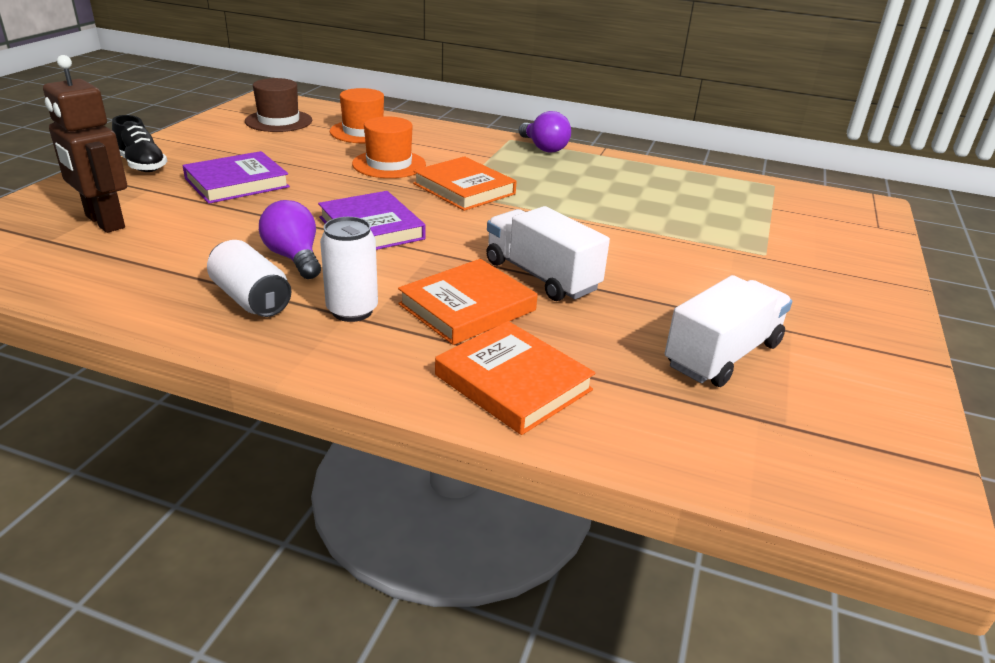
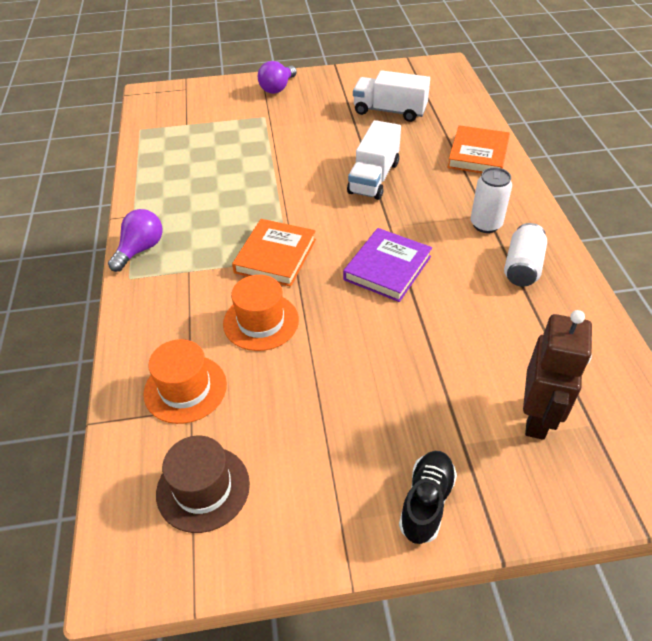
camera: 115 degrees left, 15 degrees up
(237, 183) = (391, 393): purple book -> none
(294, 257) = (463, 279): purple light bulb -> purple light bulb (277, 88)
(467, 307) = (435, 189): orange book -> none

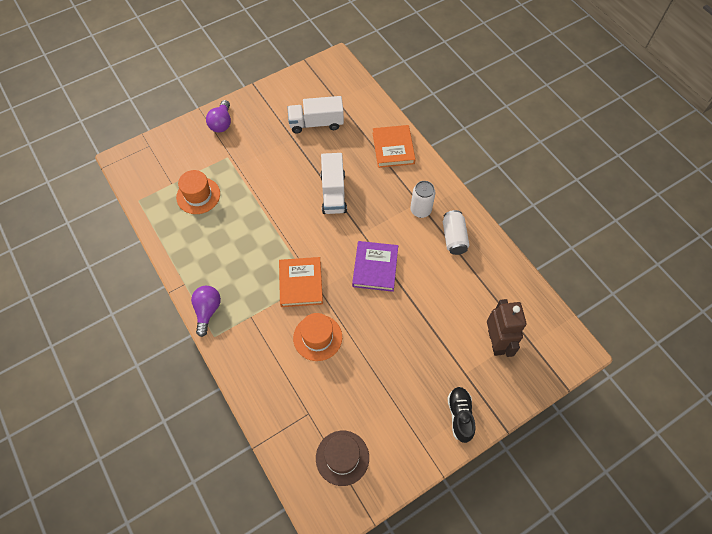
camera: 25 degrees left, 15 degrees up
(185, 389) = (297, 402): orange hat -> orange hat (198, 195)

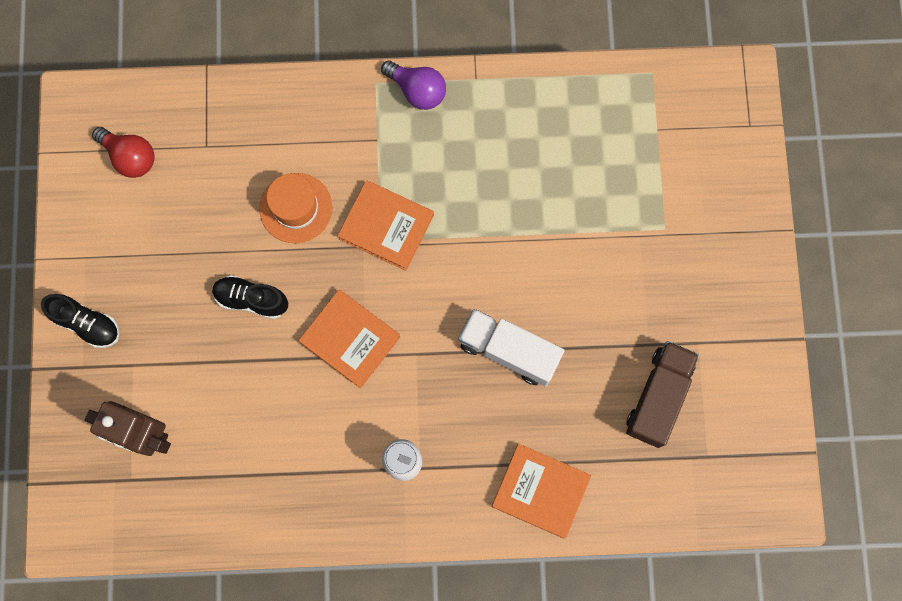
camera: 120 degrees right, 15 degrees up
(198, 195) = (614, 157): orange hat -> none
(221, 123) = (738, 250): purple light bulb -> none
(316, 123) = (658, 397): white truck -> brown truck
(342, 457) = (130, 157): brown hat -> red light bulb
(375, 267) = (350, 339): purple book -> orange book
(386, 330) = (251, 299): none -> black shoe
(454, 238) = (329, 481): white can -> none

